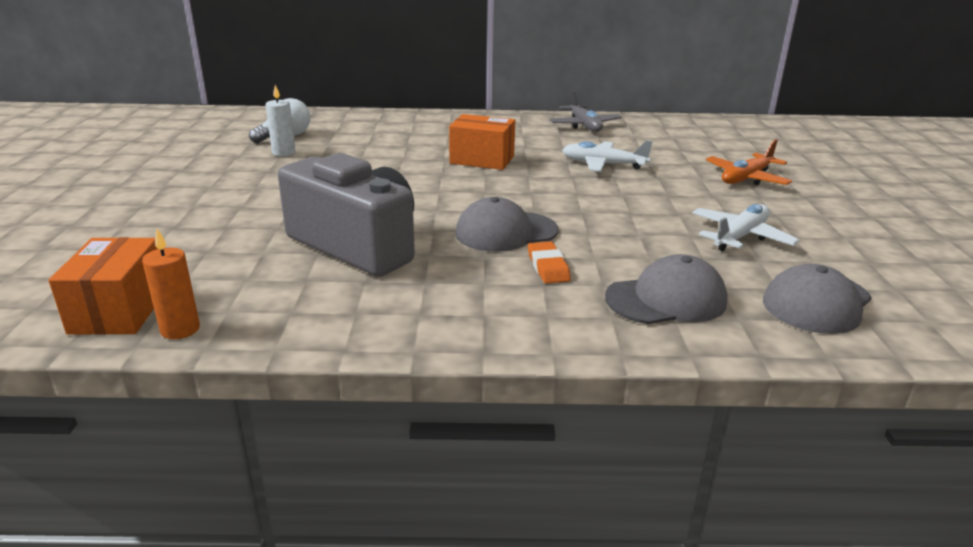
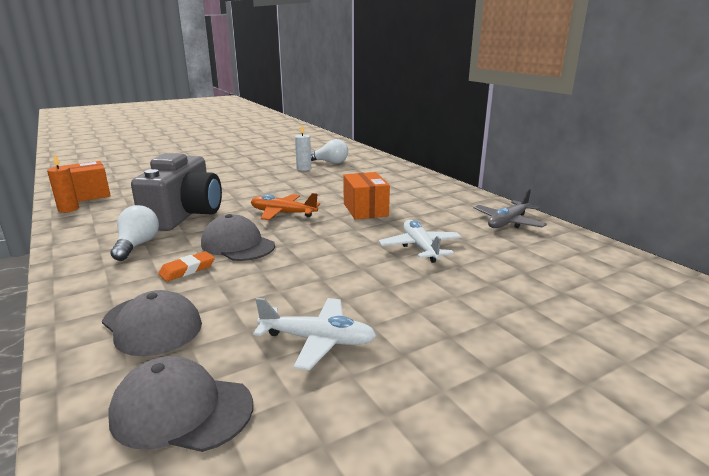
camera: 60 degrees right, 5 degrees down
(436, 287) = (137, 245): none -> white light bulb
(746, 178) = (494, 320): orange plane -> orange plane (282, 213)

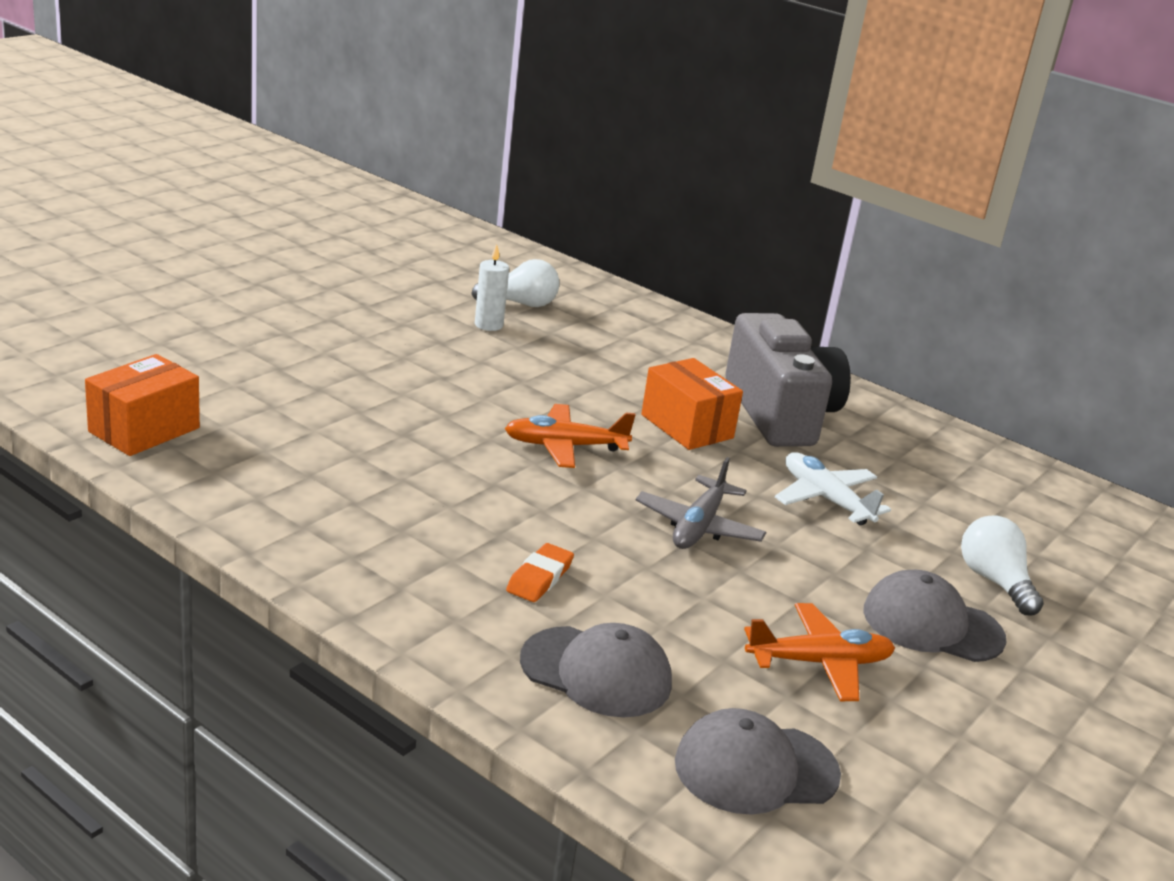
camera: 25 degrees left, 5 degrees up
(68, 209) = (162, 469): orange candle -> none
(137, 245) = (403, 540): white light bulb -> white light bulb (994, 582)
(185, 215) = (401, 464): grey camera -> grey camera (780, 413)
(237, 245) = (562, 521): grey cap -> grey cap (932, 624)
(318, 340) = (820, 663): white plane -> orange plane
(508, 222) = (907, 437): grey plane -> grey plane (698, 527)

